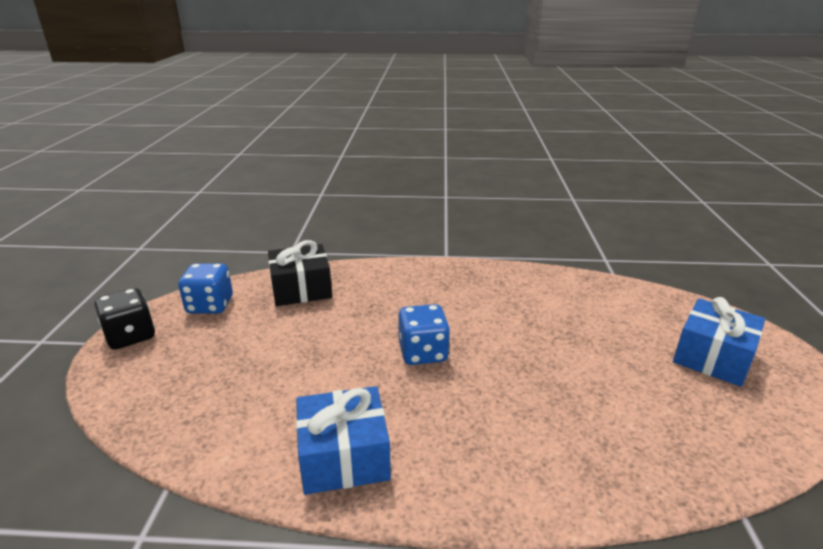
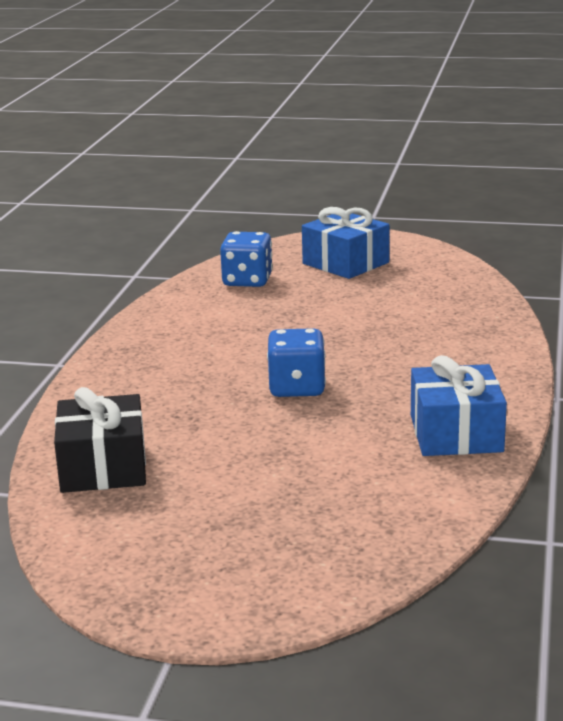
camera: 80 degrees left, 5 degrees down
(131, 336) = (177, 607): black dice -> none
(210, 305) = (114, 543): blue dice -> blue dice (247, 281)

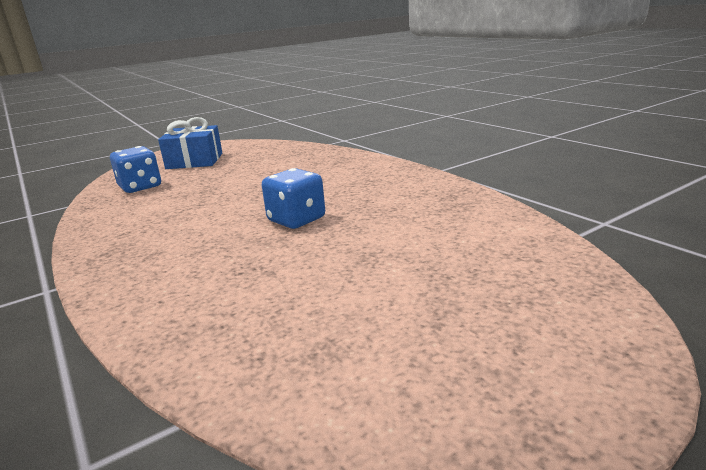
camera: 45 degrees left, 0 degrees up
(103, 467) = (248, 339): black gift -> none
(456, 433) = (441, 200): blue gift -> none

